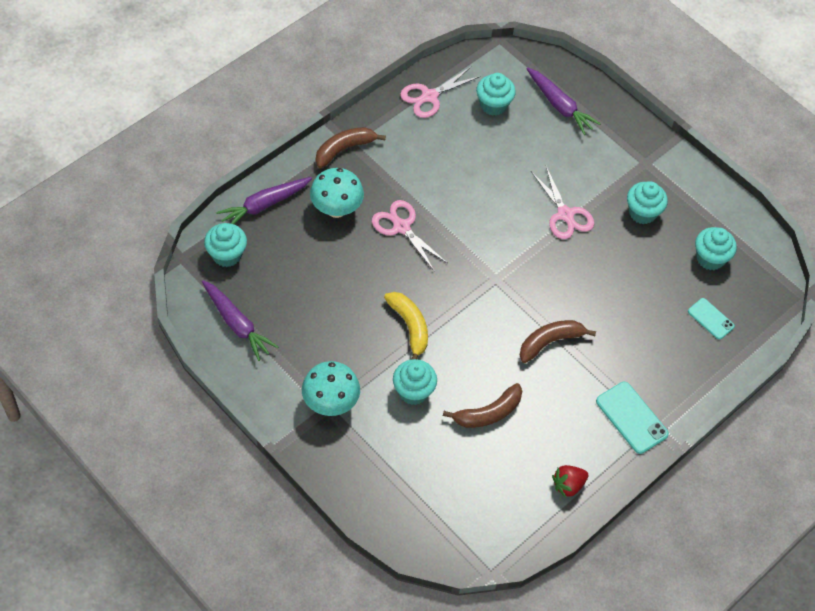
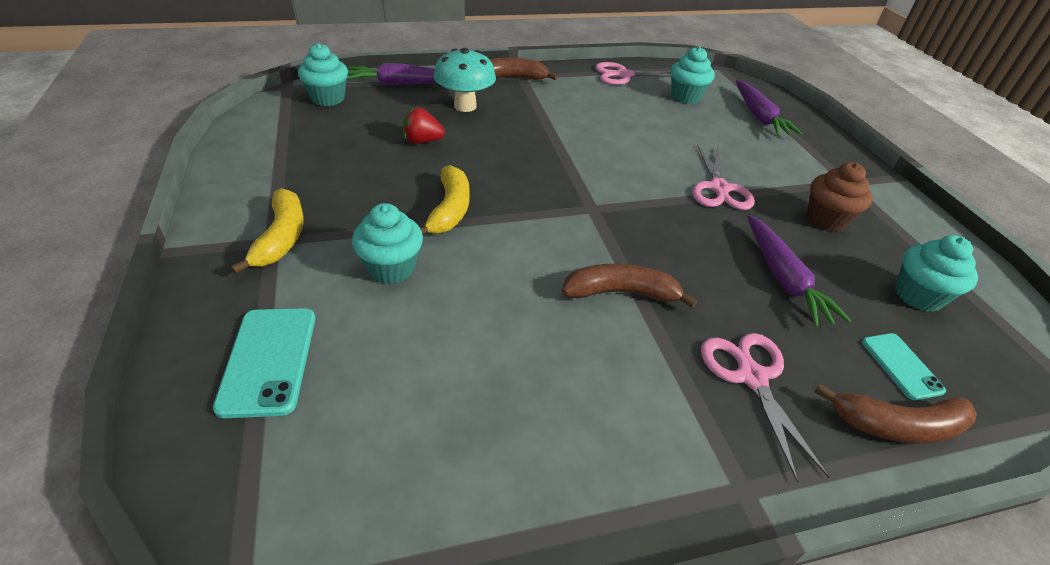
camera: 30 degrees right, 15 degrees down
(237, 324) = (273, 141): purple carrot -> purple carrot (783, 278)
(330, 403) = (281, 238): turquoise mushroom -> yellow banana
(401, 227) = (518, 137): pink scissors -> pink scissors (751, 377)
(488, 413) = (468, 334): brown banana -> brown banana (896, 425)
(568, 485) = (517, 503): red strawberry -> red strawberry (422, 141)
(631, 418) = (700, 446): turquoise phone -> turquoise phone (268, 360)
(642, 213) = (826, 219): turquoise cupcake -> brown cupcake

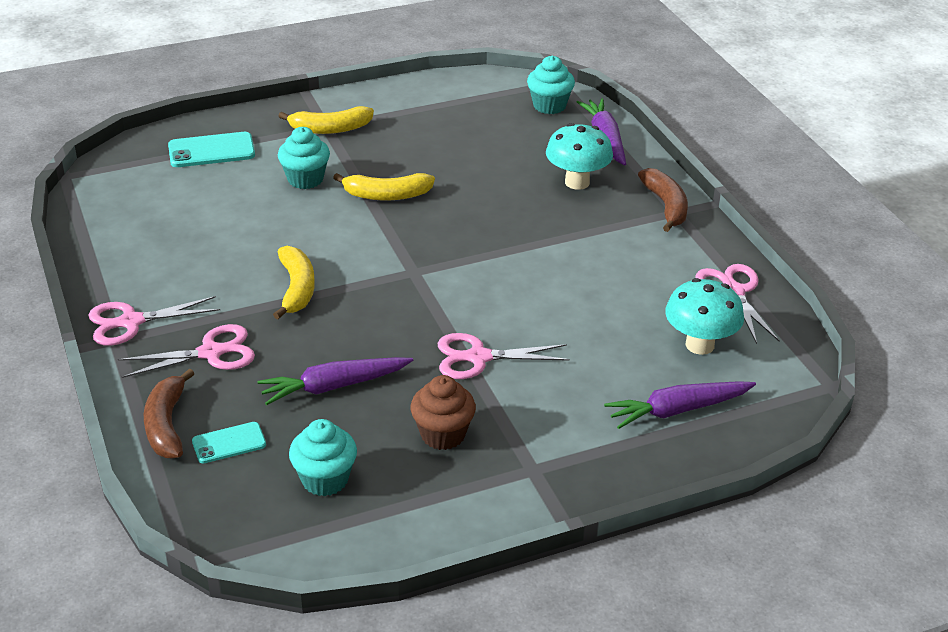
camera: 85 degrees right, 5 degrees down
(422, 141) = (493, 167): red strawberry -> none
(621, 293) = (296, 289): brown banana -> yellow banana
(685, 97) = (700, 345): turquoise cupcake -> turquoise mushroom
(701, 469) = (131, 322): none -> pink scissors

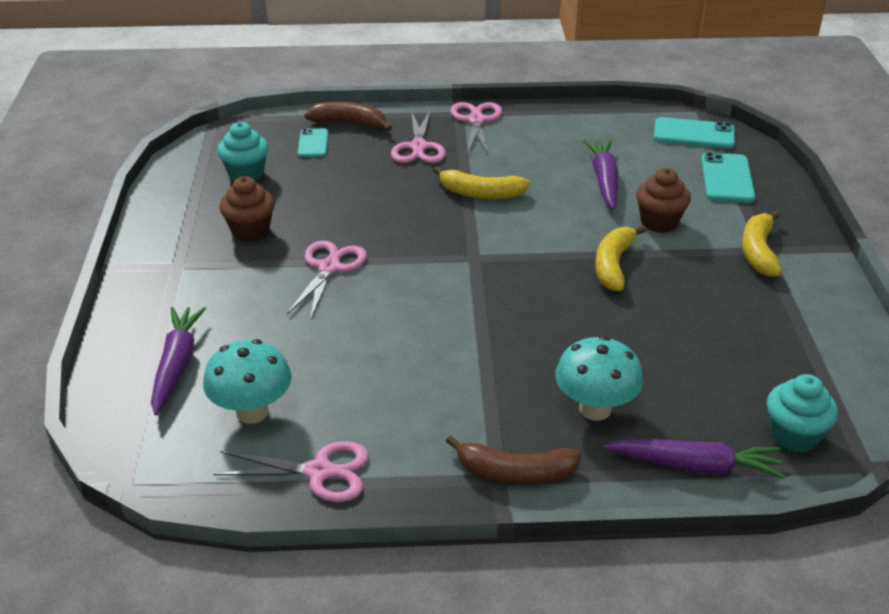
camera: 110 degrees right, 0 degrees up
(126, 175) = (694, 134): none -> turquoise phone
(305, 179) = (659, 222): turquoise cupcake -> brown cupcake
(333, 386) = (342, 192): purple carrot -> purple carrot (604, 180)

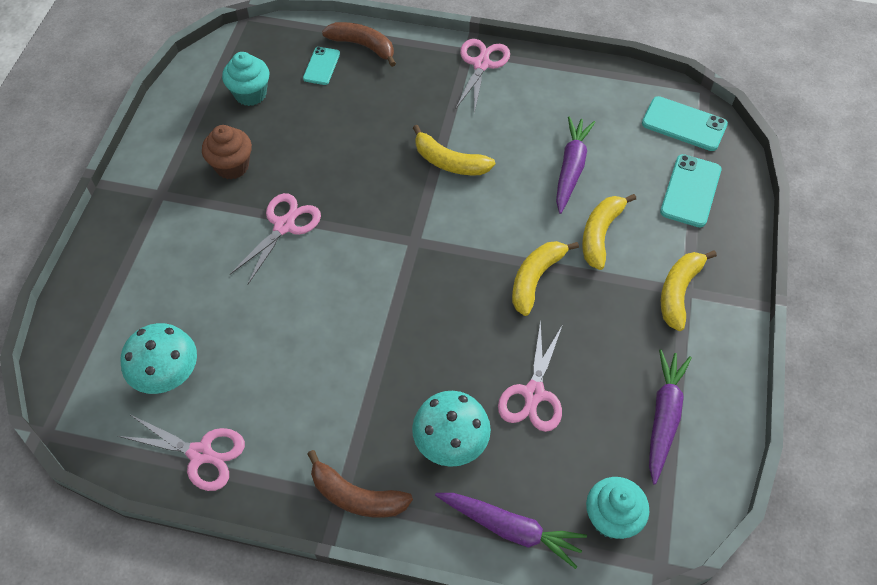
camera: 15 degrees right, 20 degrees up
(177, 365) = (125, 309): purple carrot -> purple carrot (664, 417)
(419, 147) = (415, 90): pink scissors -> pink scissors (534, 393)
(659, 222) = (600, 234): brown cupcake -> yellow banana

